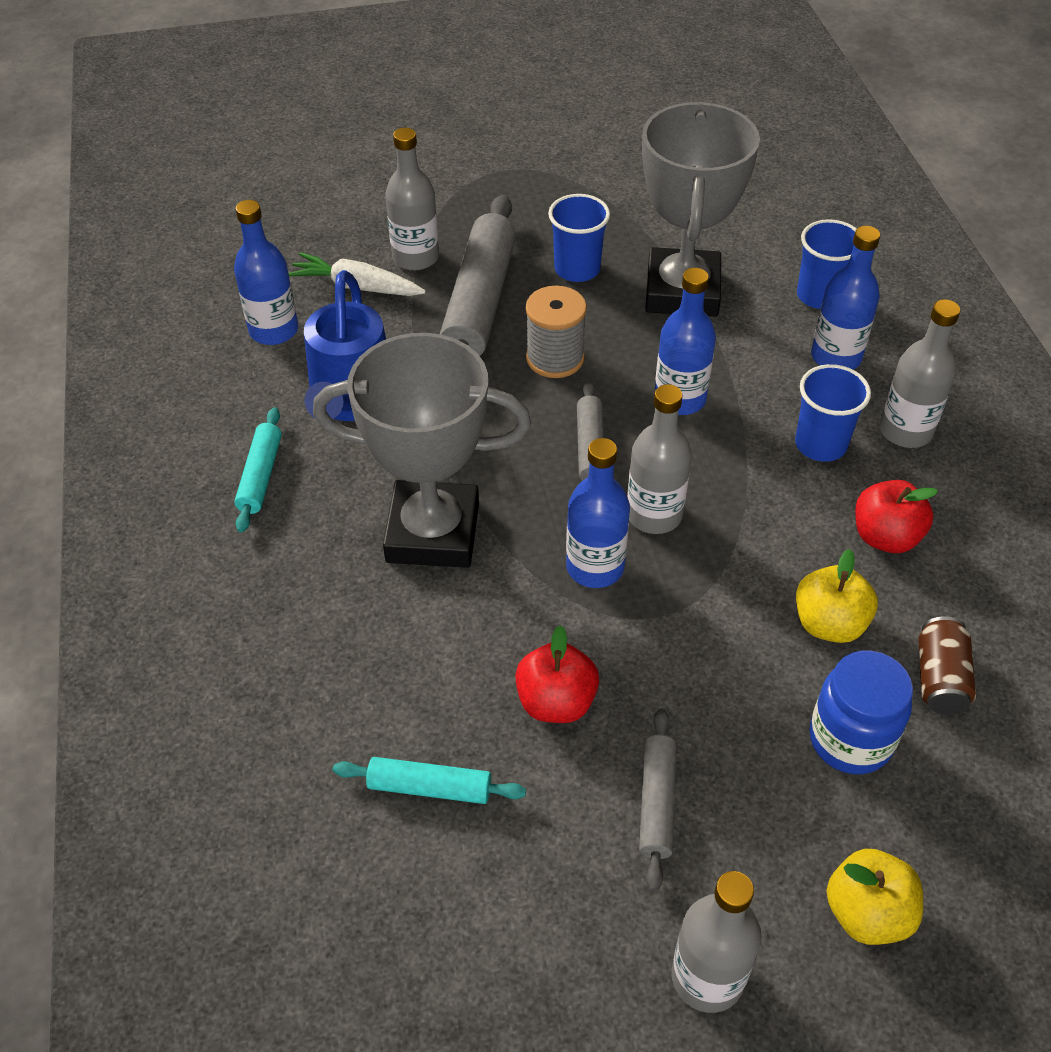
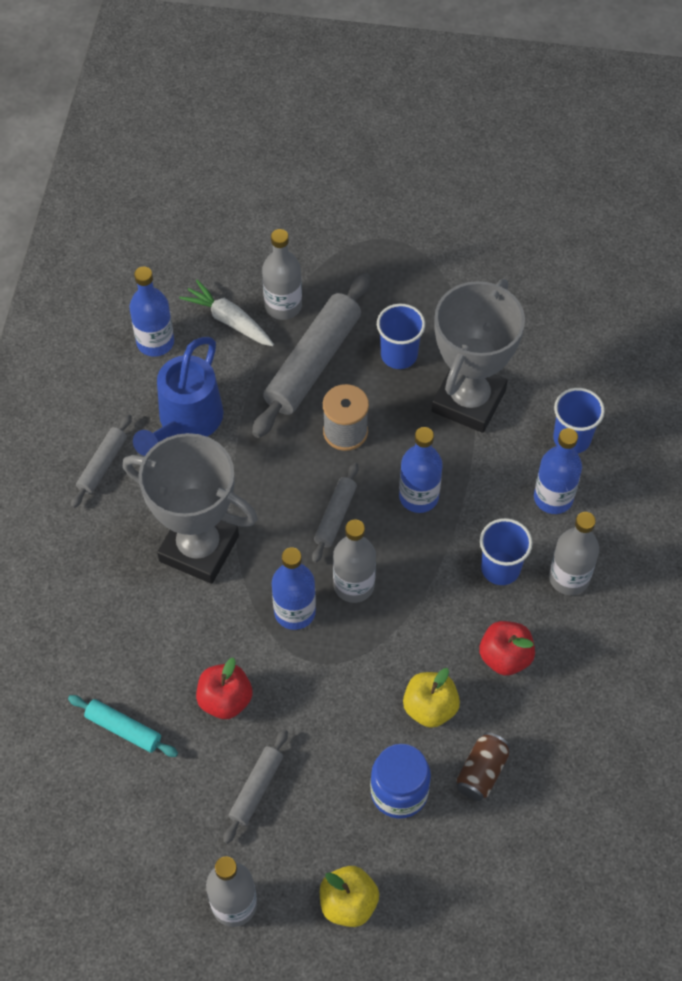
camera: 20 degrees right, 10 degrees up
(261, 476) = (103, 465): turquoise rolling pin -> grey rolling pin

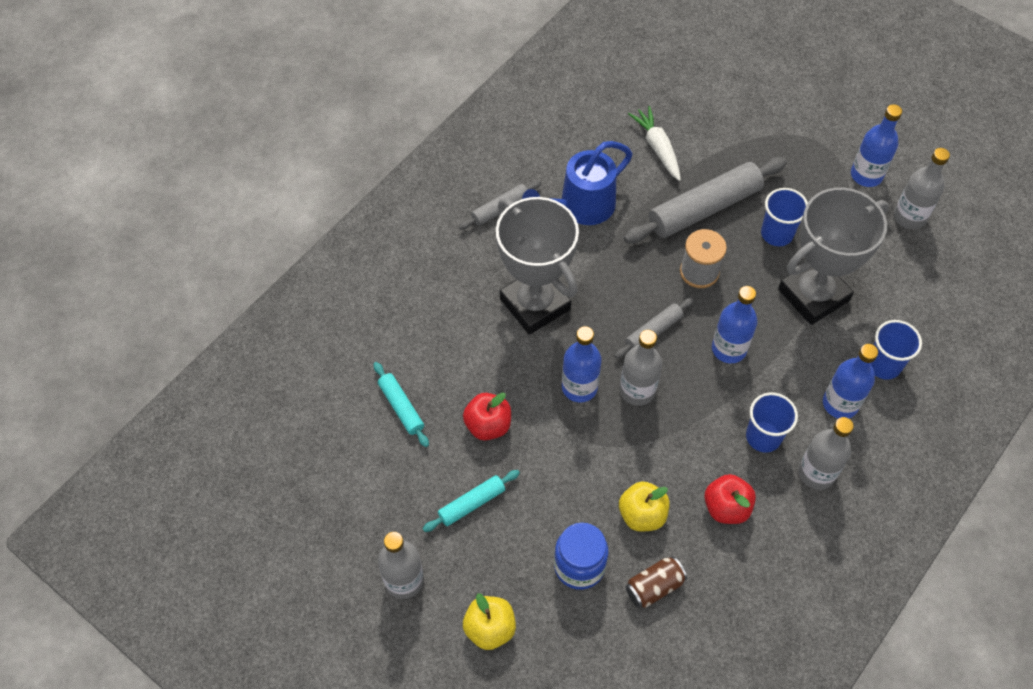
camera: 30 degrees right, 0 degrees up
(155, 342) = (592, 139): blue bottle -> blue bottle (866, 175)
(256, 789) = (471, 503): grey rolling pin -> turquoise rolling pin
(283, 306) = (706, 156): grey bottle -> grey bottle (909, 217)

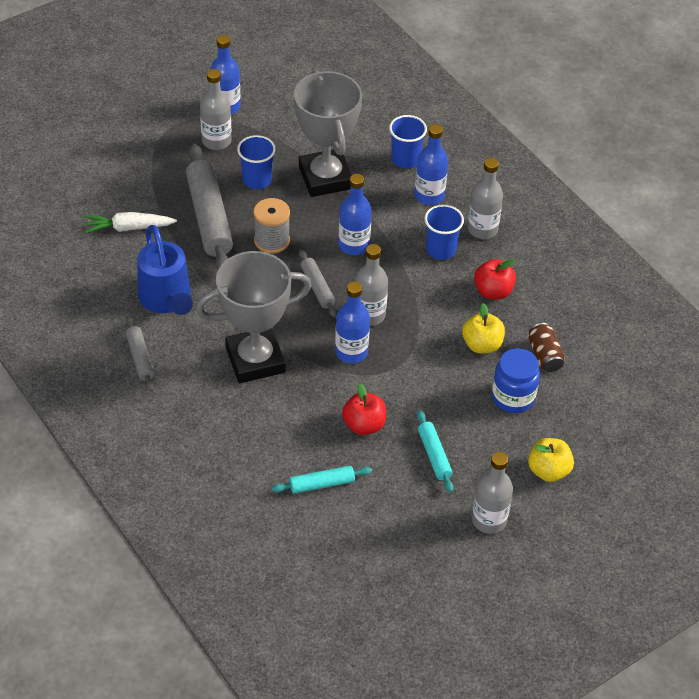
camera: 75 degrees left, 10 degrees down
(909, 217) = (278, 96): grey bottle -> grey bottle (216, 141)

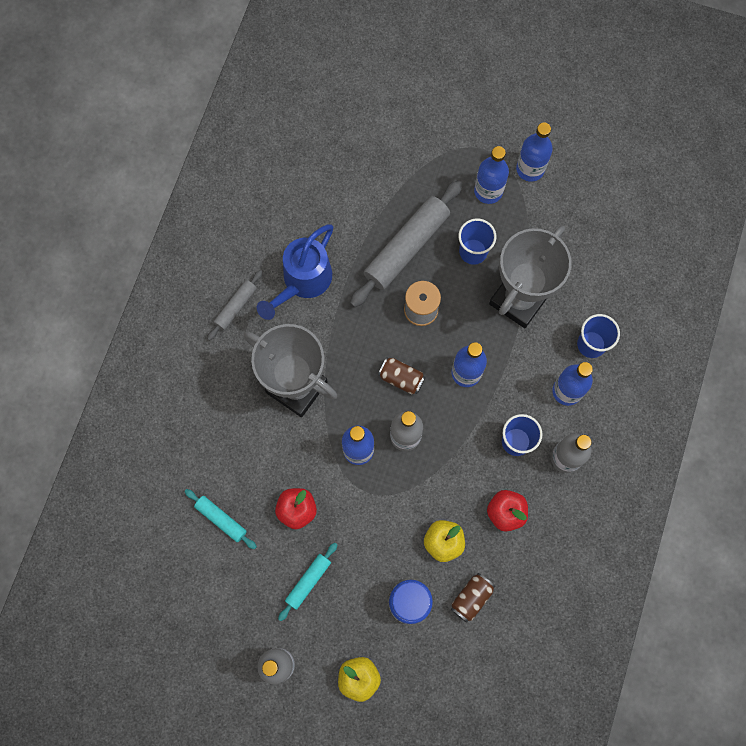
camera: 55 degrees right, 25 degrees up
(128, 228) = (348, 200): white carrot -> none
(216, 141) = (488, 191): grey bottle -> blue bottle
(317, 287) = (401, 378): grey rolling pin -> brown can

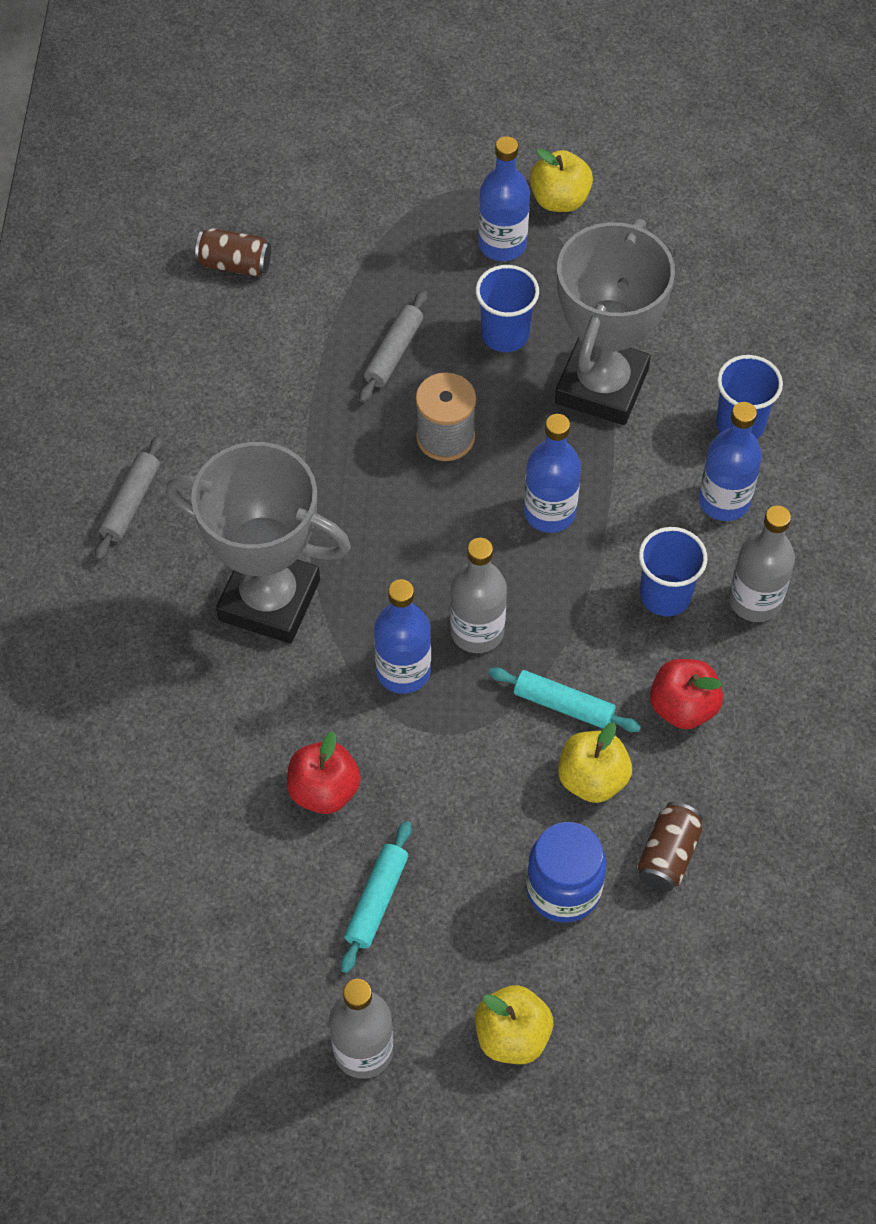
camera: 15 degrees left, 15 degrees down
(221, 519) = (194, 838): turquoise rolling pin -> turquoise rolling pin (563, 705)
(303, 281) = (235, 440): blue watering can -> none
(401, 378) = (444, 545): brown can -> brown can (235, 264)
(406, 247) = (393, 352): grey rolling pin -> grey rolling pin, size x0.51
(530, 169) = (559, 200): blue bottle -> yellow apple

